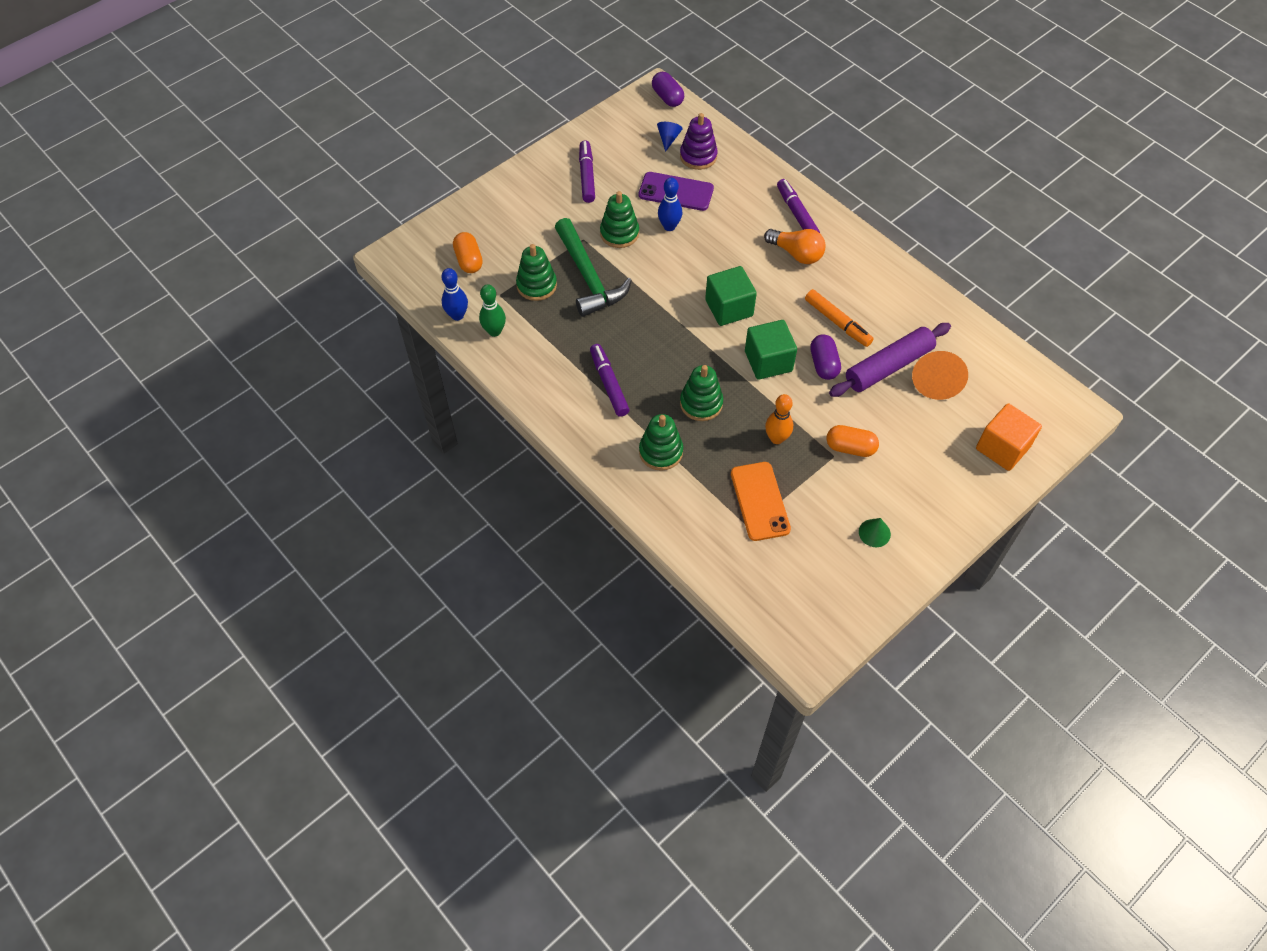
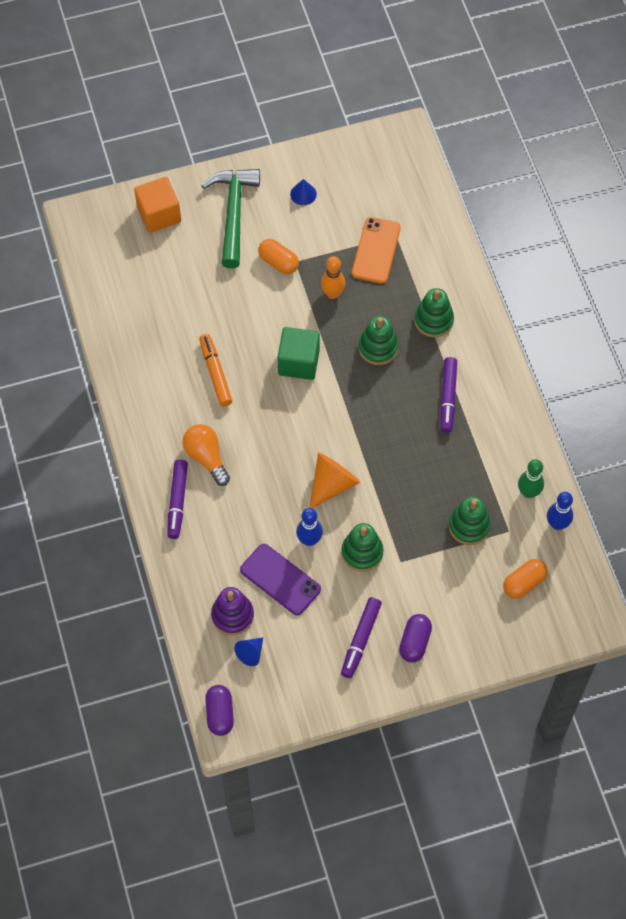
camera: 155 degrees left, 5 degrees up
(469, 260) = (524, 583): orange capsule -> orange capsule turned 45 degrees clockwise
(588, 277) = (415, 515): green hammer -> green hammer (233, 214)
(729, 308) = (303, 427): green cube -> none
(823, 364) = (253, 340): purple capsule -> purple capsule (415, 642)
(874, 533) = (303, 194): green cone -> blue cone
(888, 366) = (200, 316): purple rolling pin -> none
(935, 381) = (170, 287): orange cone -> orange cone (332, 484)

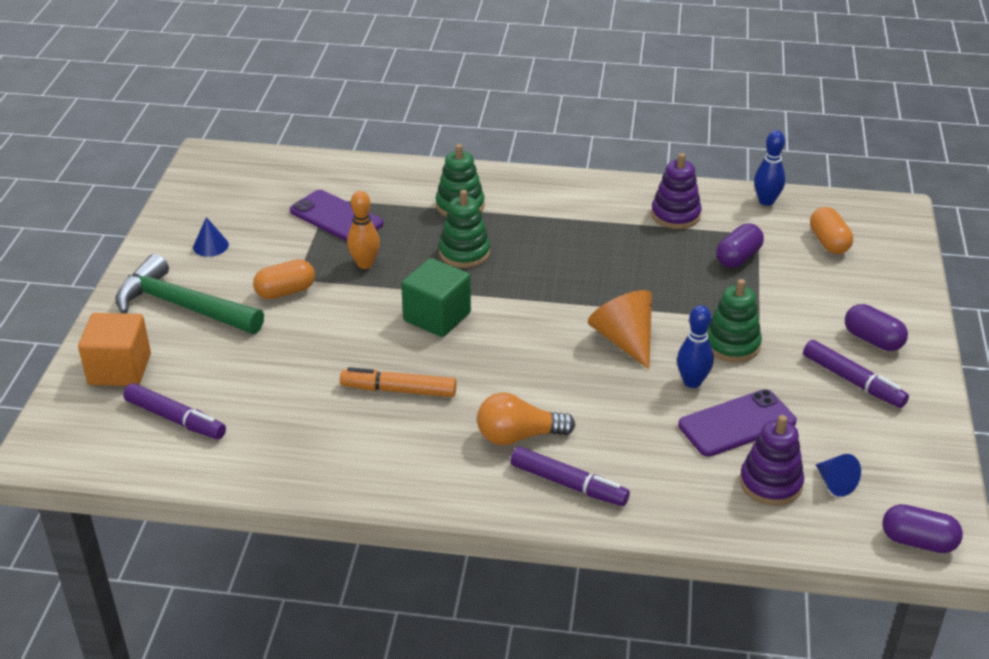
camera: 65 degrees left, 25 degrees down
(376, 250) = (336, 217): orange phone -> purple phone
(448, 398) = (565, 225): purple marker -> purple marker (175, 419)
(469, 526) = (738, 258): green stacking toy -> purple capsule
(502, 466) = (675, 215): none -> purple stacking toy
(528, 492) = (717, 208): green bowling pin -> none

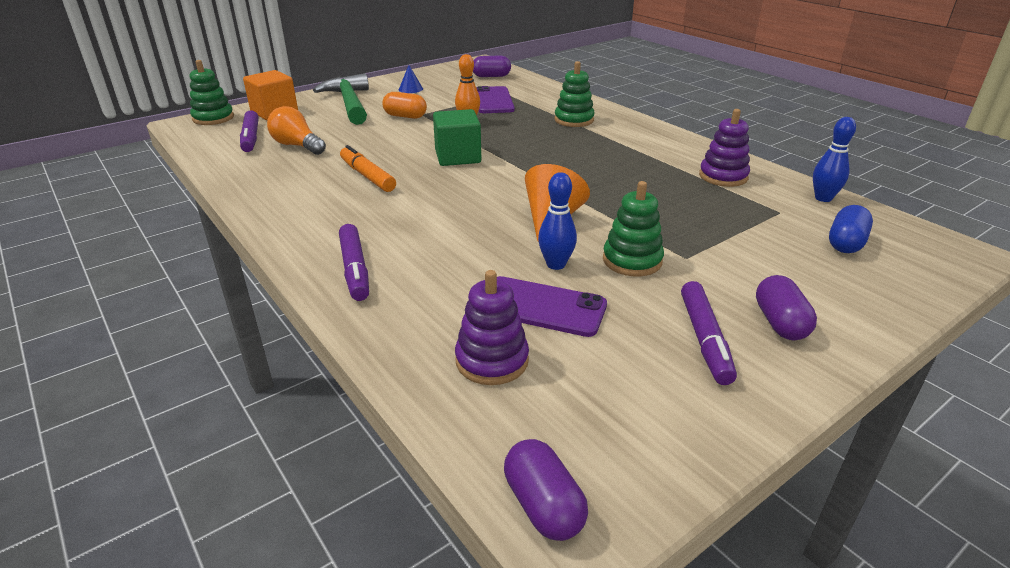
camera: 45 degrees right, 5 degrees down
(464, 253) = (533, 138): green stacking toy -> green stacking toy (213, 118)
(518, 436) = (381, 229): orange light bulb -> orange light bulb (297, 146)
(738, 258) = (735, 217): purple capsule -> purple capsule (491, 76)
(829, 242) = (845, 243): orange capsule -> blue capsule
(835, 483) = (548, 398): blue cone -> none

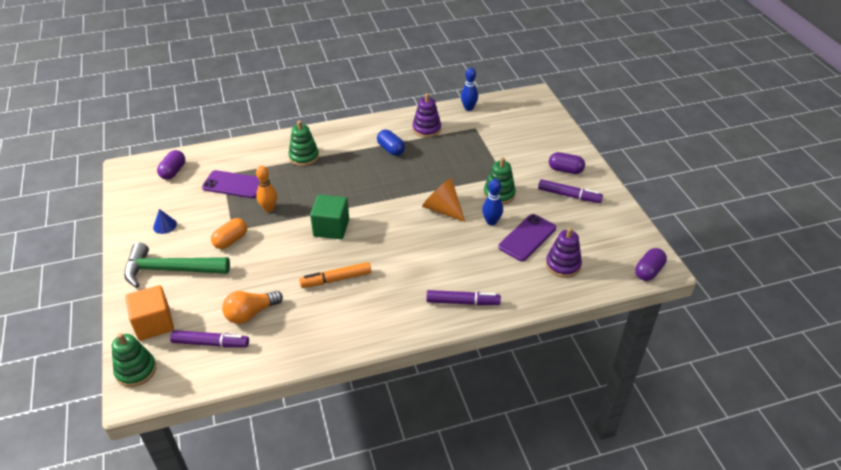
camera: 70 degrees left, 10 degrees up
(543, 505) = (648, 271): purple capsule -> purple capsule turned 45 degrees counterclockwise
(845, 243) = (513, 122): blue capsule -> blue capsule (391, 149)

